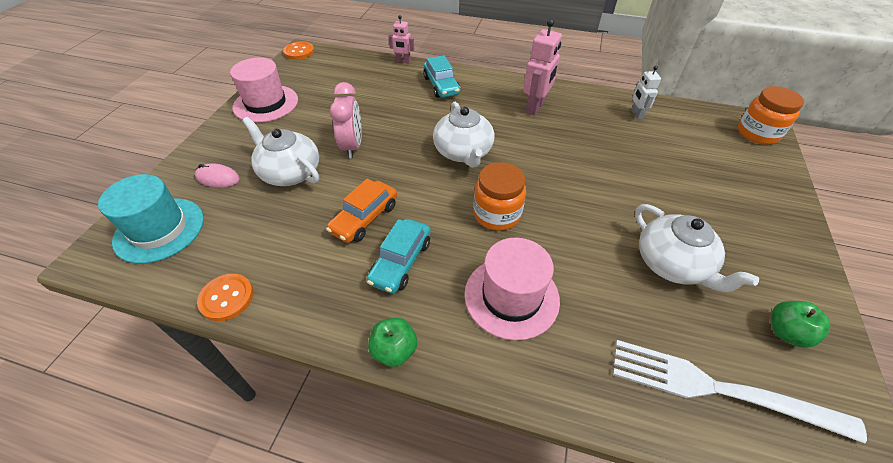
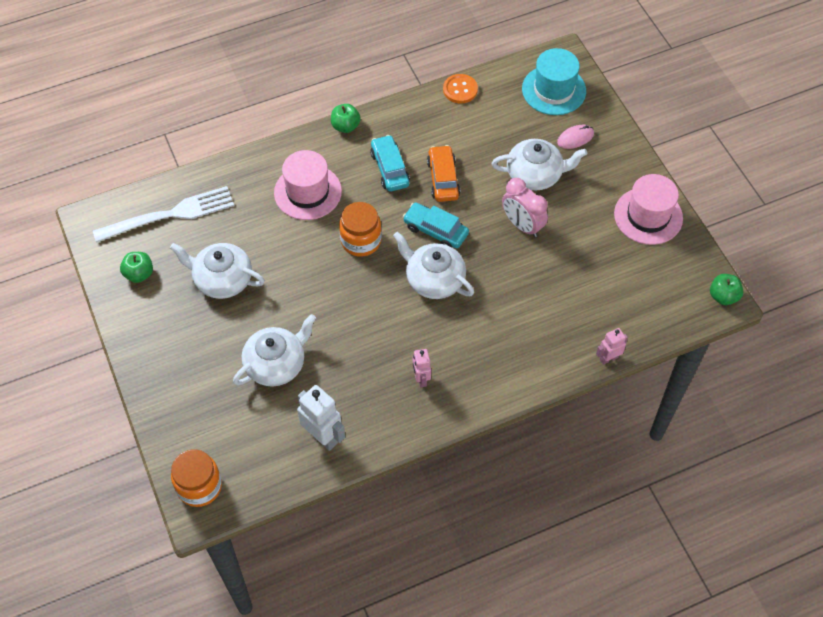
camera: 140 degrees right, 10 degrees up
(299, 52) = (723, 296): orange button -> green apple
(441, 86) = (532, 347): turquoise car -> turquoise car (435, 230)
(535, 107) = (421, 379): pink robot -> pink robot, size x0.59
(636, 114) = (323, 436): white robot -> white robot, size x1.70
(650, 169) = (276, 364): none -> white teapot

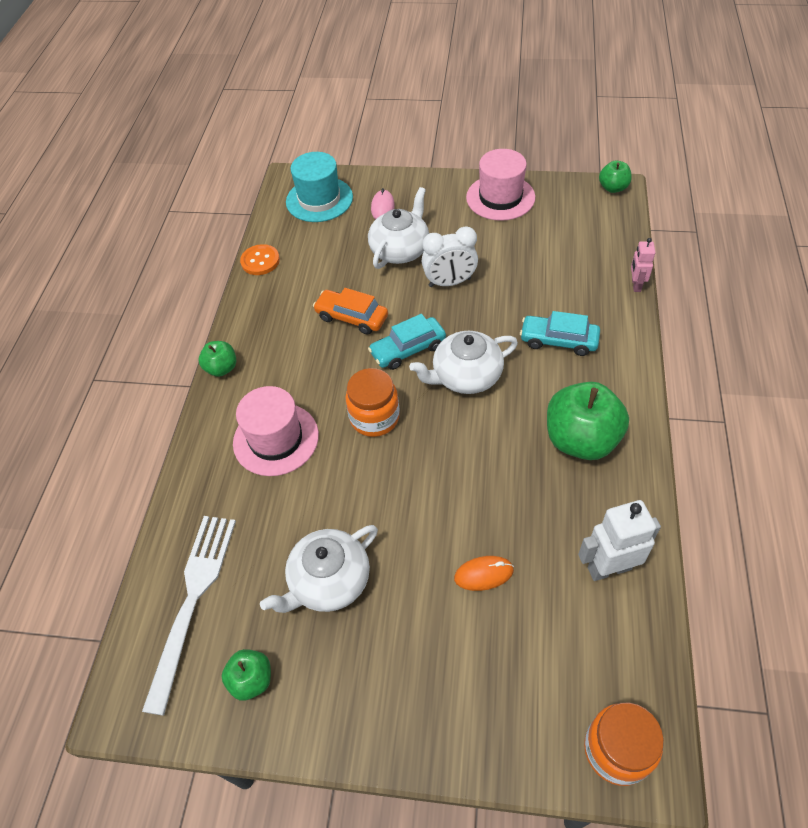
camera: 55 degrees left, 5 degrees down
(276, 364) = (483, 574): white teapot -> orange mouse
(390, 169) = (305, 354): turquoise car -> turquoise car (558, 340)
(421, 379) = (581, 439): pink robot -> green apple
(522, 225) = (449, 282): pink clock -> white clock

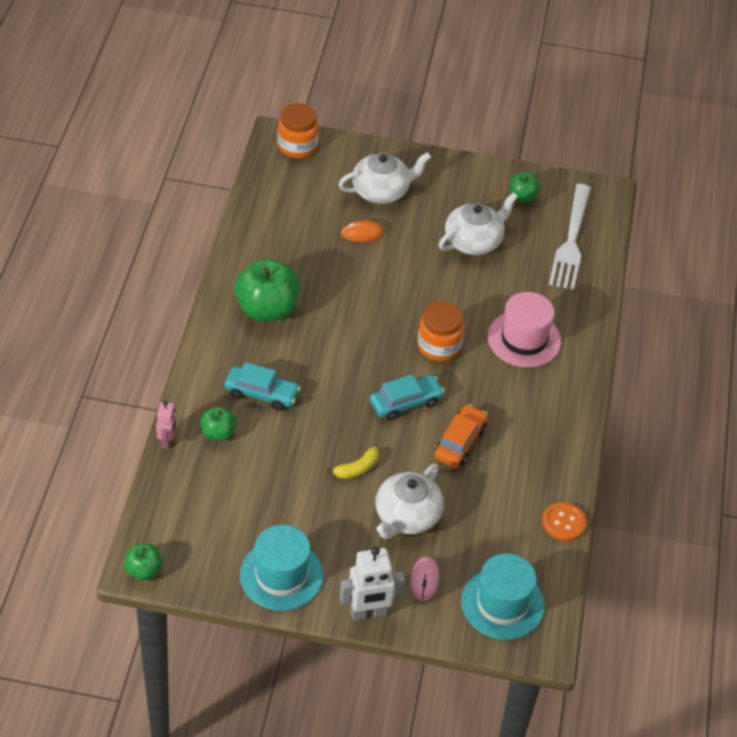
camera: 175 degrees right, 5 degrees down
(222, 368) = (583, 406): green apple -> green apple (218, 433)
(352, 317) = (460, 442): orange car -> orange car turned 90 degrees counterclockwise
(449, 282) = (357, 469): white clock -> yellow banana
(465, 376) = (354, 372): white teapot -> white teapot (381, 191)
(500, 197) = (281, 575): pink hat -> turquoise hat
(609, 568) = (273, 227): white robot -> white robot (368, 613)

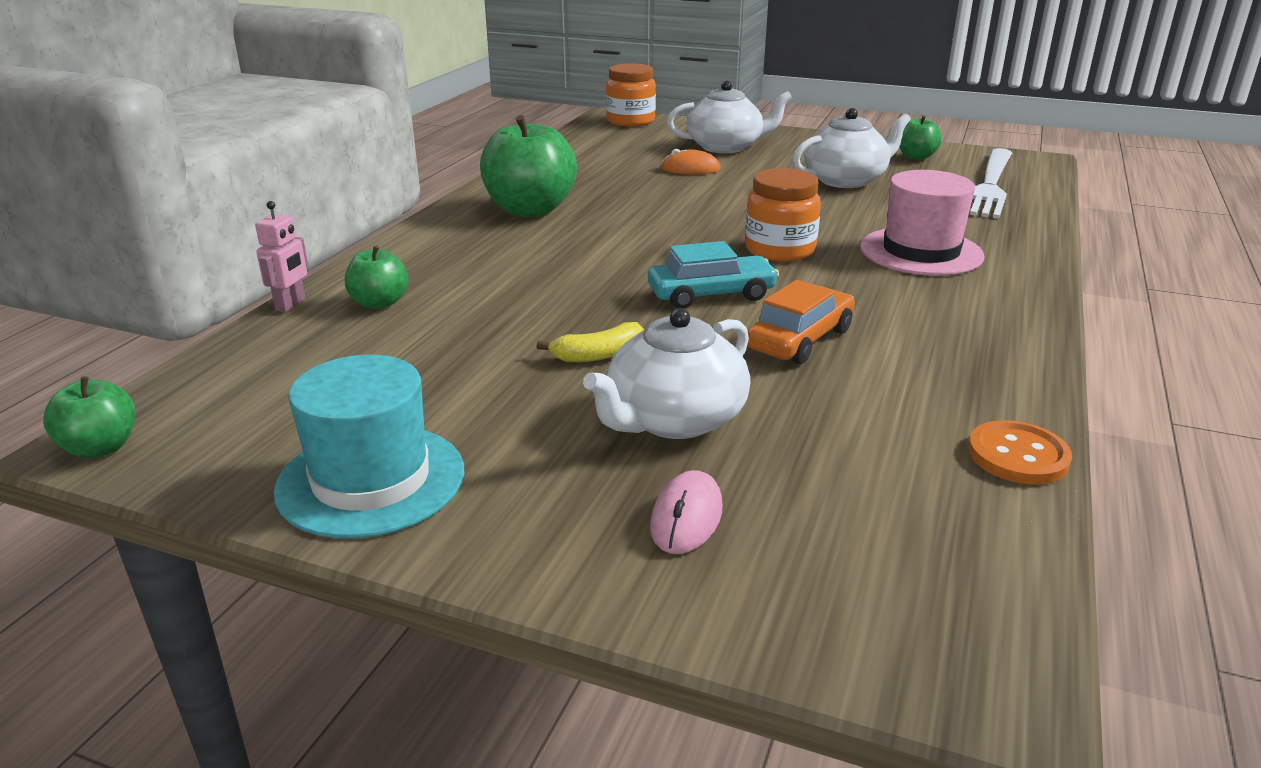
camera: 15 degrees right, 20 degrees down
(261, 394) = (477, 273): turquoise car -> none
(368, 613) = (532, 564): white robot -> none
(502, 603) = (874, 580): turquoise hat -> none

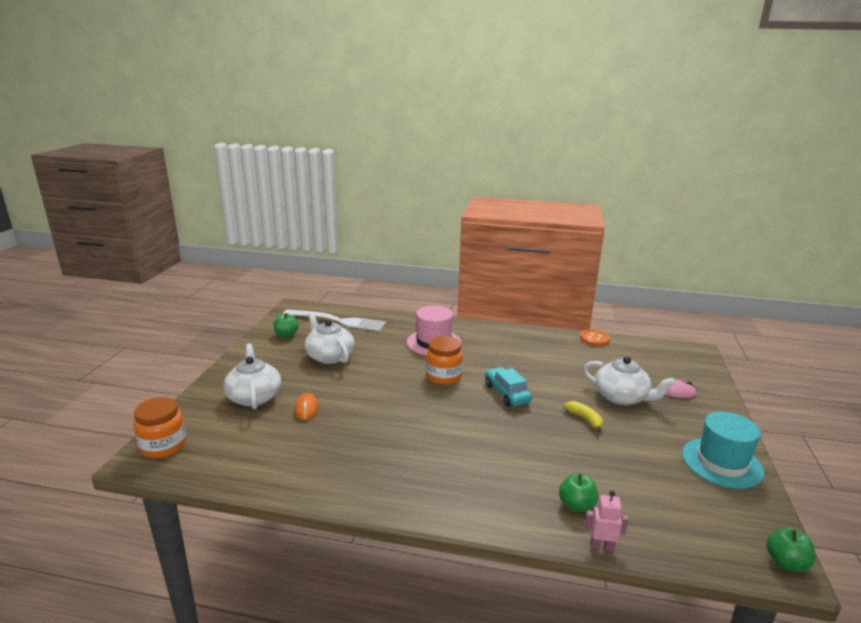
camera: 100 degrees left, 5 degrees down
(530, 210) = (401, 469): green apple -> none
(800, 340) = (539, 372): orange car -> none

